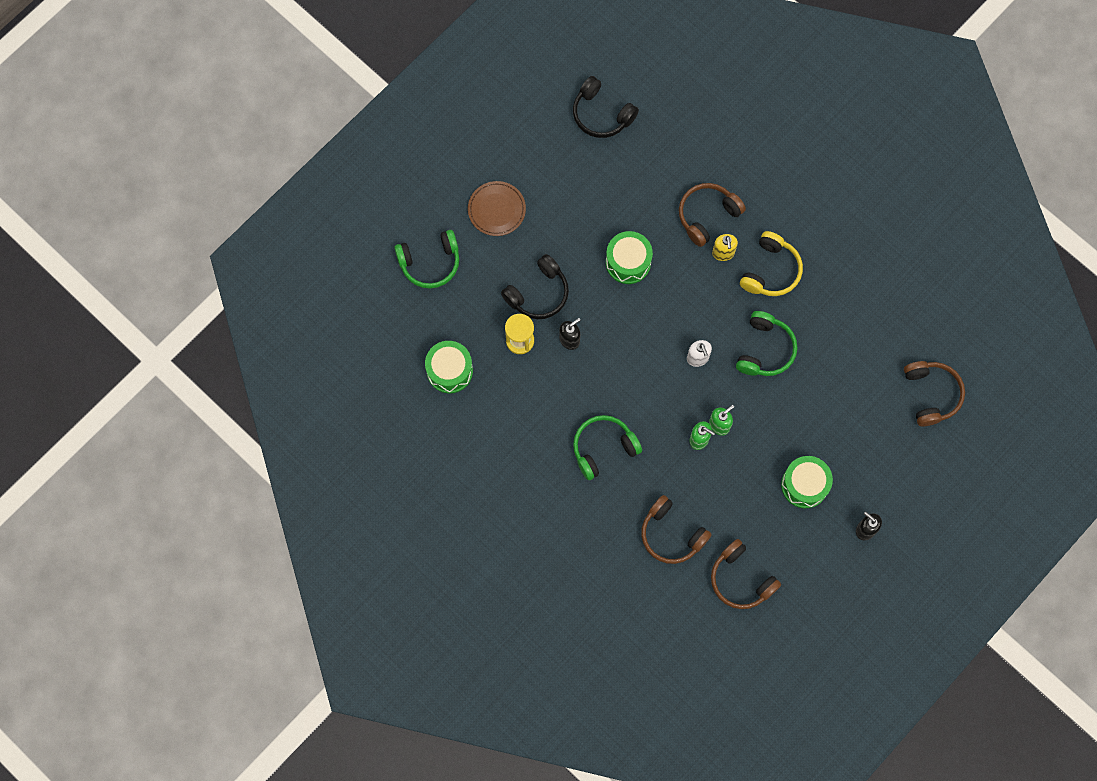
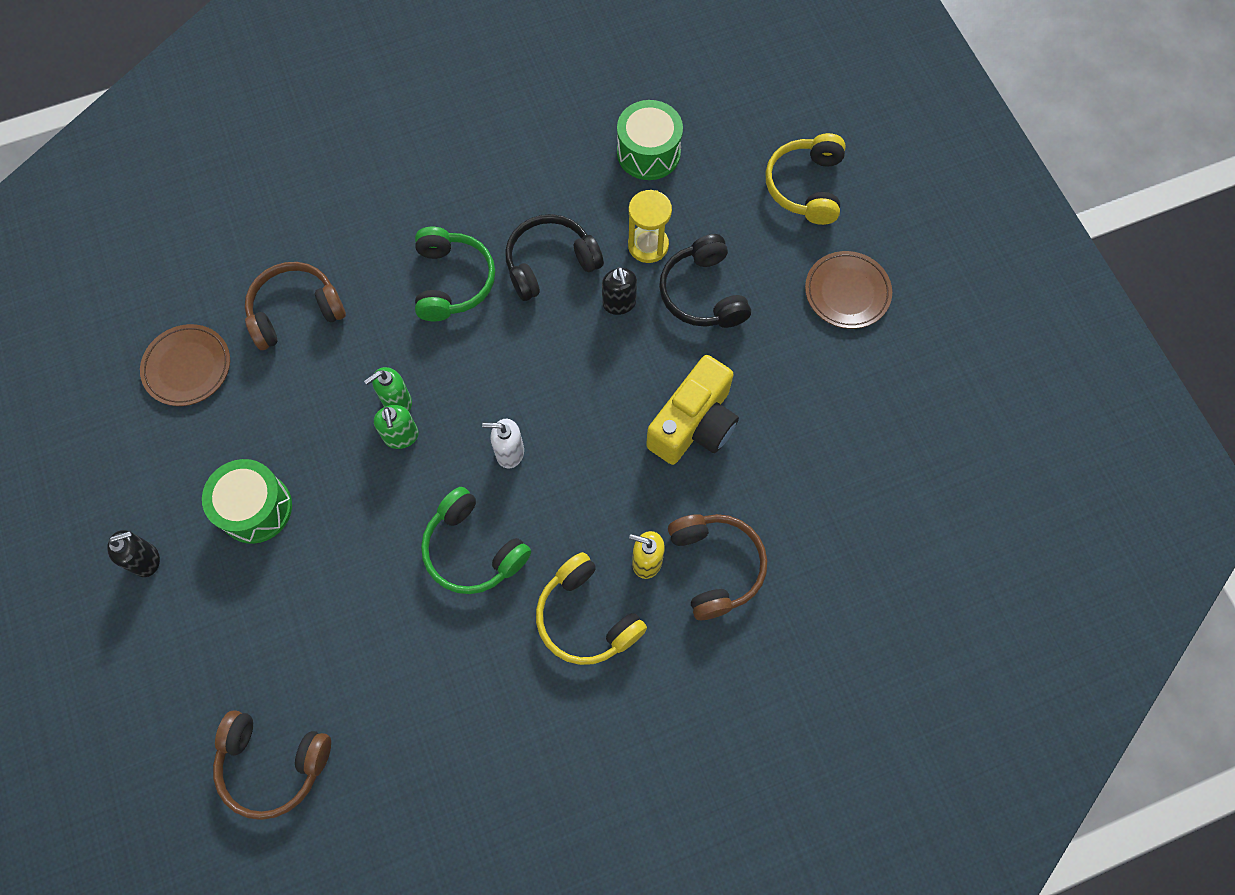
camera: 115 degrees right, 5 degrees down
(430, 263) = (805, 186): green headphones -> yellow headphones
(601, 114) = (941, 490): black headphones -> black headphones (550, 263)
(628, 262) = (694, 424): green drum -> yellow camera
(741, 579) = (187, 367): brown headphones -> brown plate

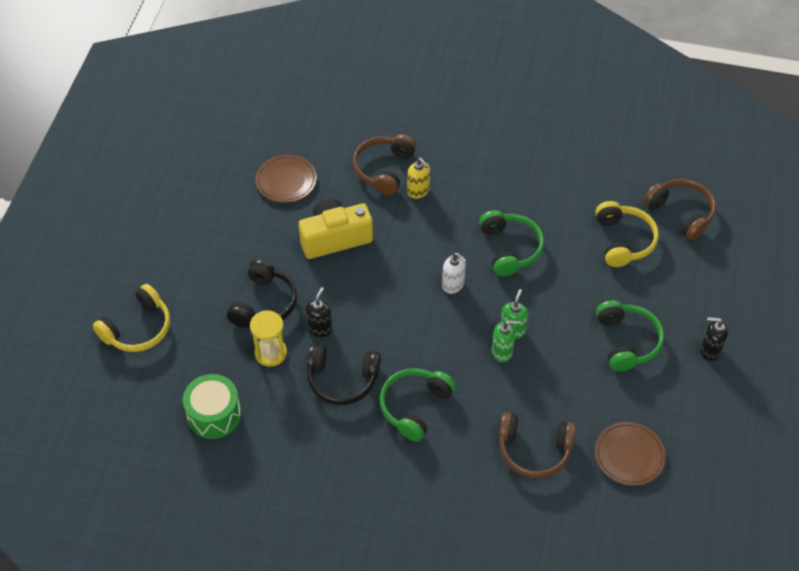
camera: 145 degrees left, 15 degrees down
(255, 508) = (627, 341): green drum -> green headphones
(586, 617) = (471, 185): yellow headphones -> yellow headphones (623, 240)
(847, 292) = (180, 254): brown plate -> brown plate (286, 181)

